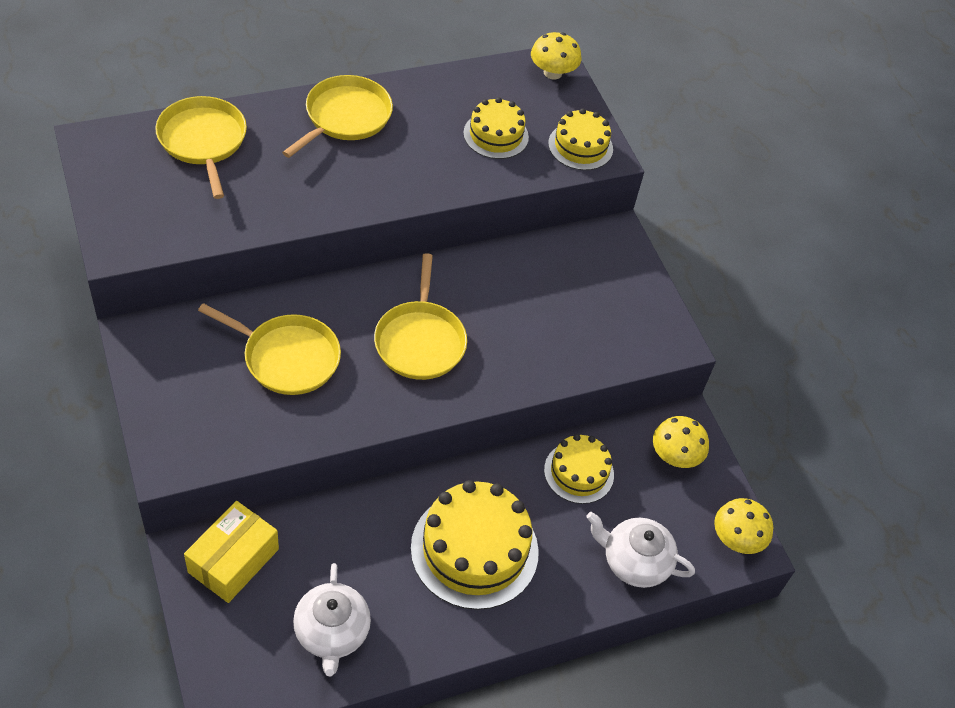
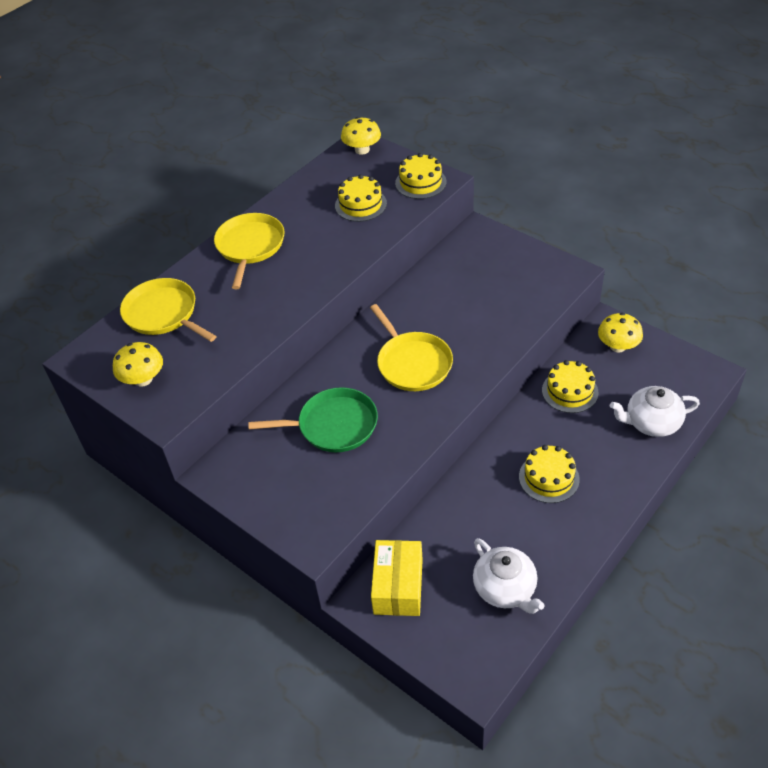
camera: 20 degrees left, 5 degrees down
(287, 357) = (333, 425): yellow pan -> green pan
(474, 549) = (549, 478): yellow cake -> yellow cake, size x0.58
(736, 538) = (697, 372): yellow mushroom -> yellow mushroom (143, 379)

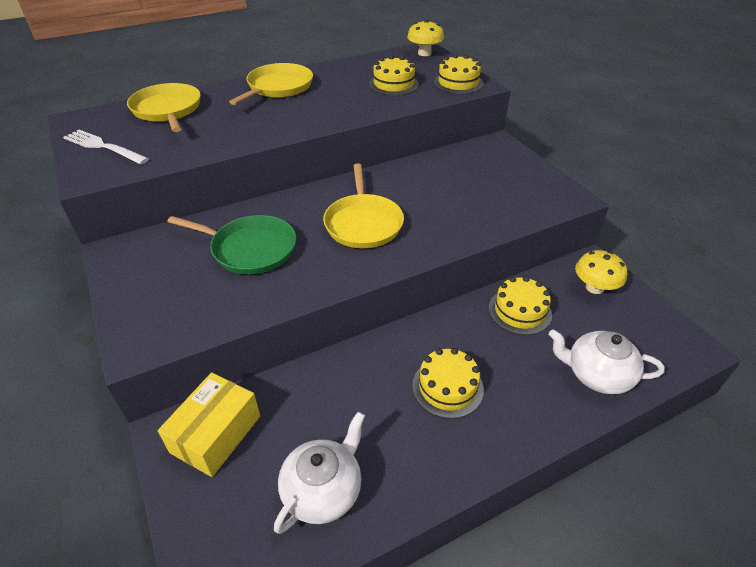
camera: 20 degrees right, 5 degrees down
(143, 379) = (103, 147): yellow mushroom -> white fork
(505, 589) = (323, 490): white teapot -> white teapot turned 135 degrees counterclockwise

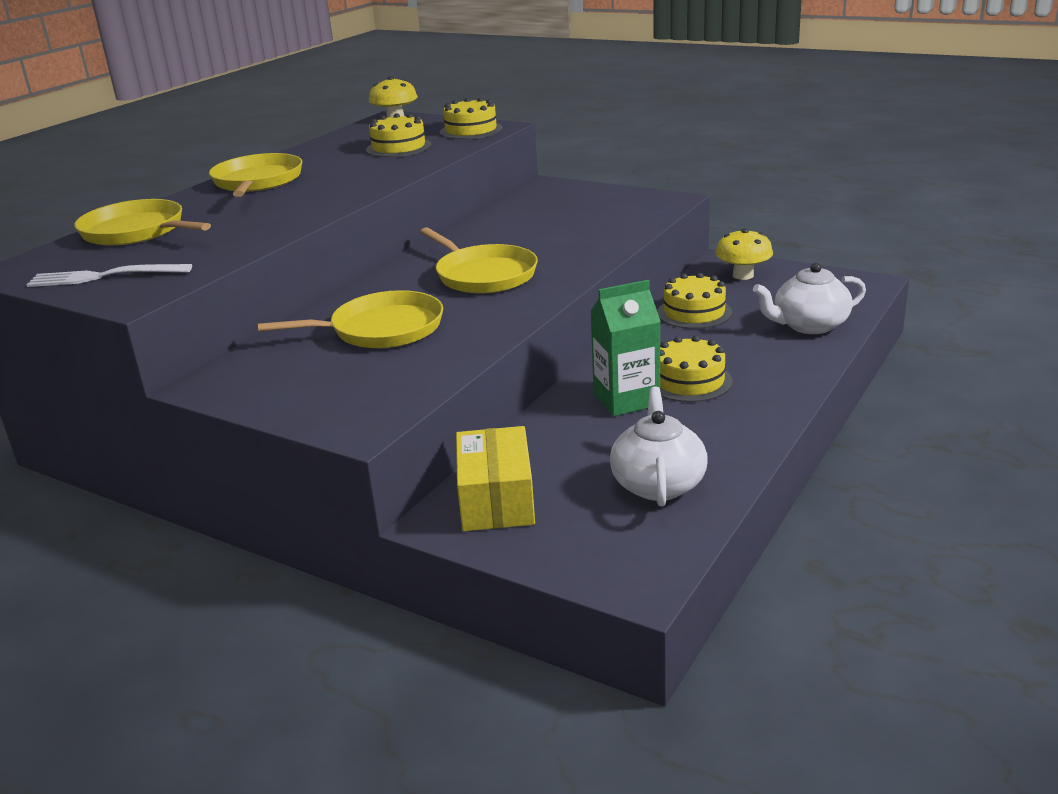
camera: 30 degrees left, 15 degrees down
(250, 249) = (381, 329): green pan -> yellow pan
(387, 381) = (626, 400): none -> green carton

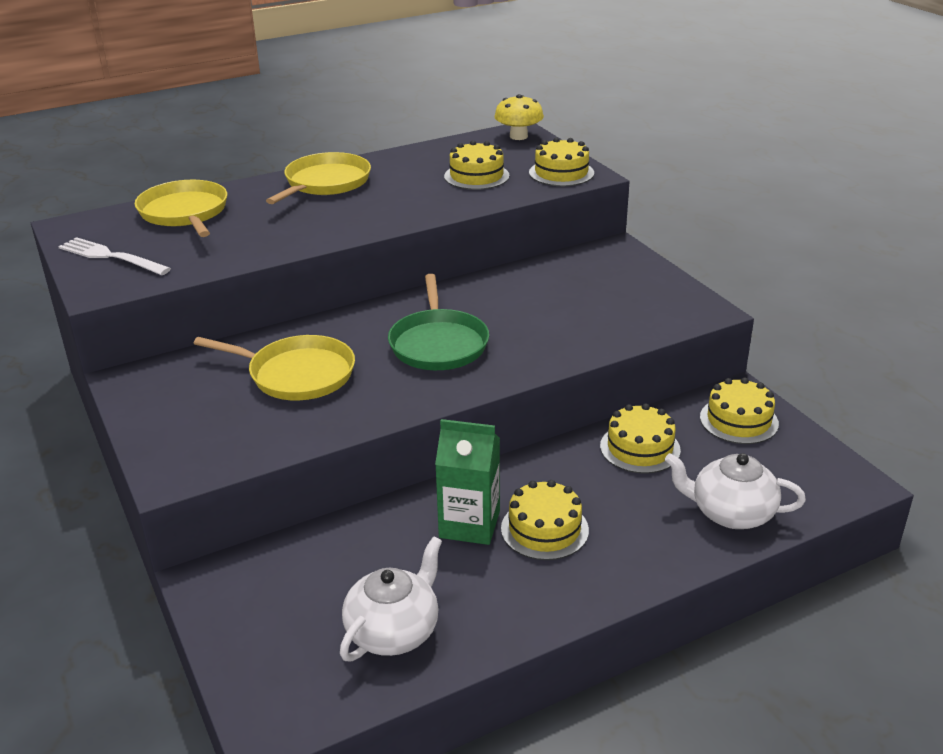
camera: 30 degrees right, 5 degrees up
(483, 275) = (438, 343): yellow pan -> green pan
(496, 499) = (262, 580): yellow box -> none
(743, 275) = (738, 420): yellow mushroom -> yellow cake

